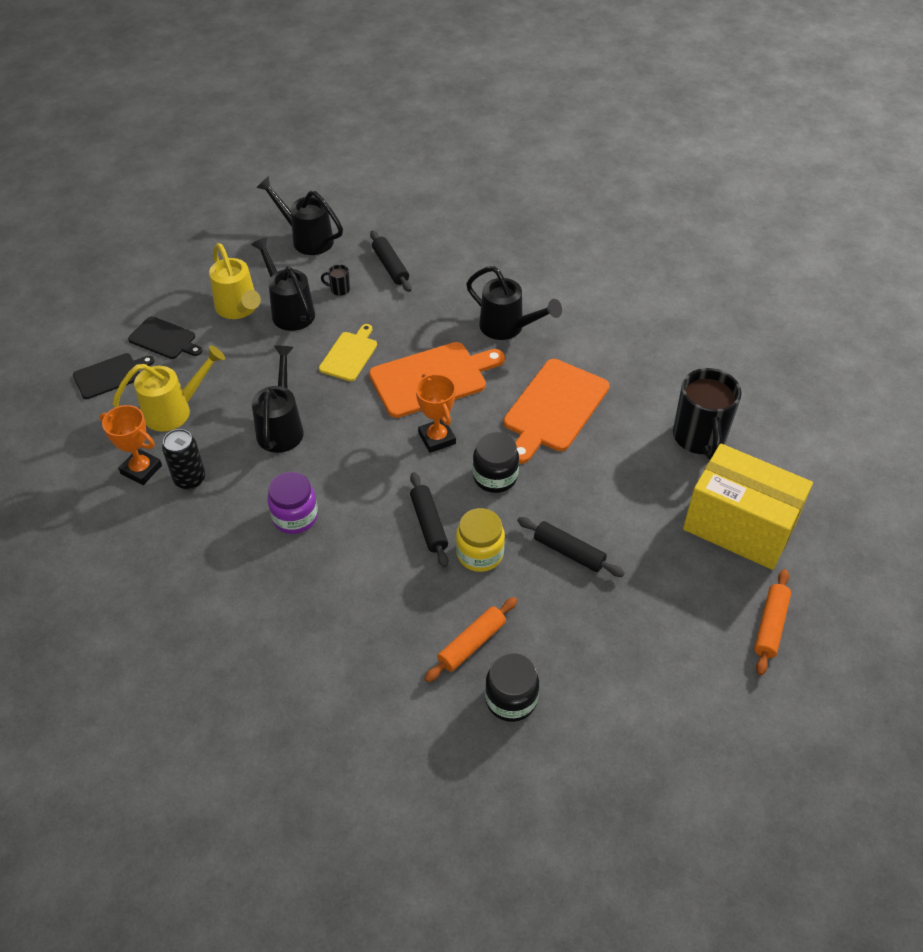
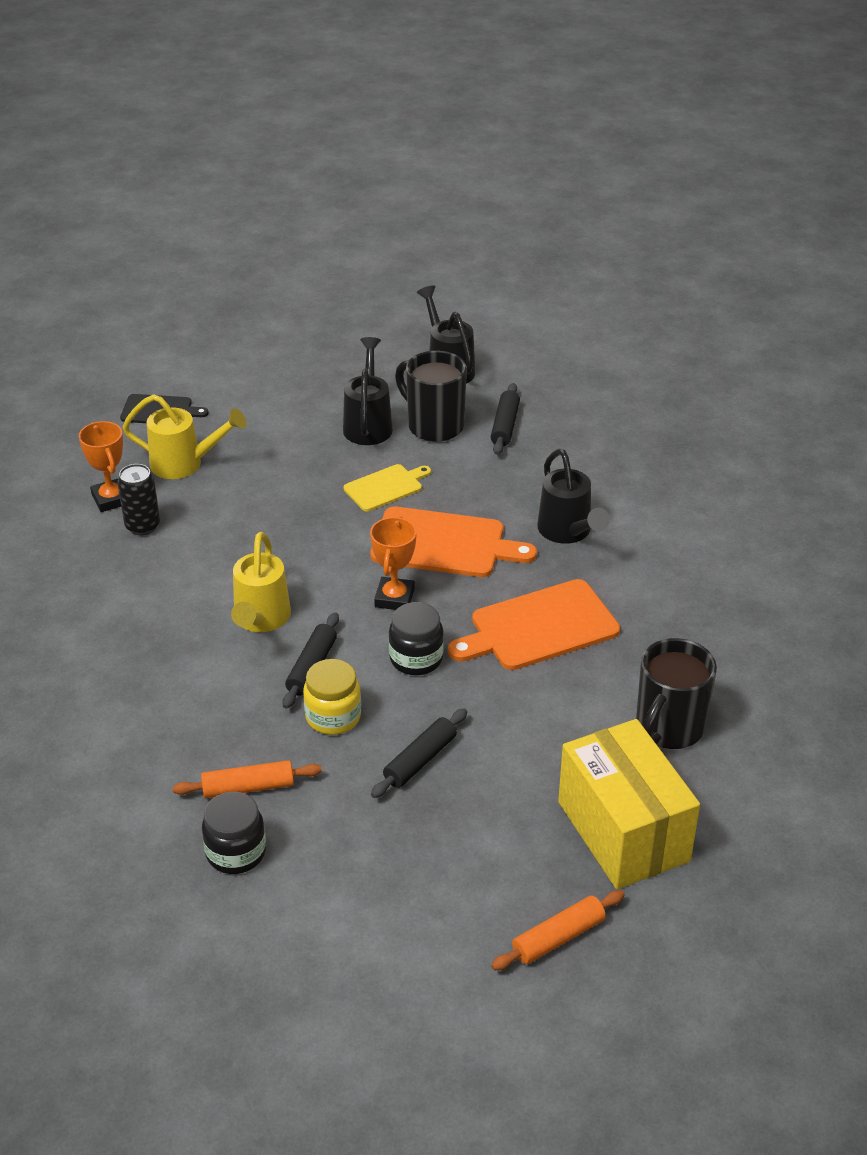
camera: 35 degrees right, 10 degrees down
(164, 339) = (233, 400): black cutting board -> none
(239, 309) = (323, 403): yellow watering can -> yellow watering can (260, 620)
(281, 427) = (262, 520): black watering can -> none
(295, 517) = (200, 601): purple jar -> none
(339, 289) = (433, 425): black mug -> black mug, size x2.48
(569, 552) = (420, 760): black rolling pin -> black rolling pin turned 60 degrees clockwise

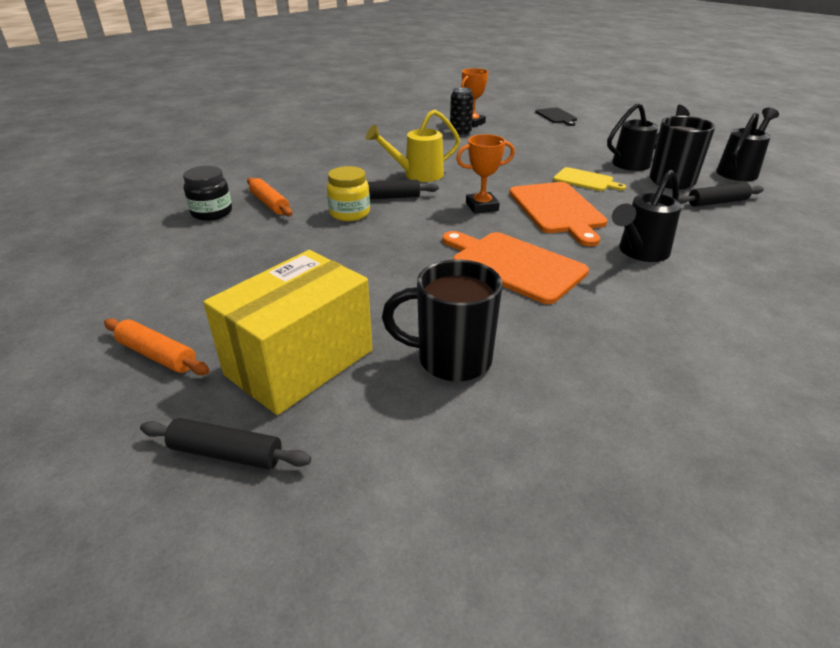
camera: 65 degrees right, 5 degrees down
(185, 464) = (523, 130): yellow watering can -> none
(416, 659) = (429, 227): black jar -> none
(420, 760) = (328, 251): black rolling pin -> black rolling pin (226, 454)

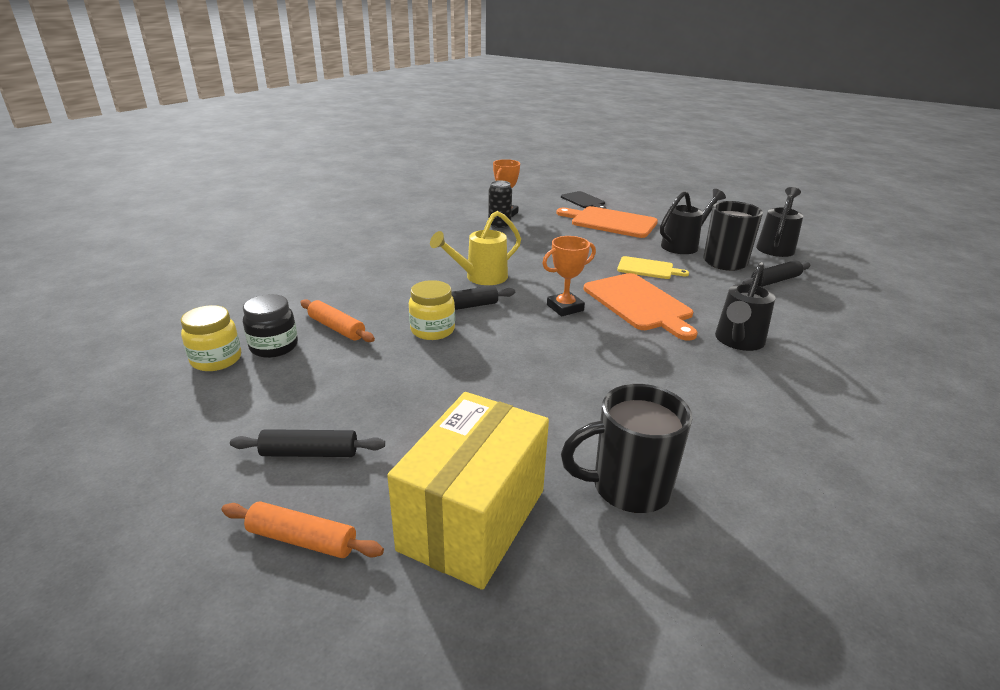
camera: 15 degrees left, 5 degrees down
(163, 218) = (216, 359): none -> yellow jar
(226, 454) = (450, 650): black rolling pin -> black rolling pin (309, 453)
(513, 265) = (630, 370): orange cutting board -> orange cutting board (610, 222)

